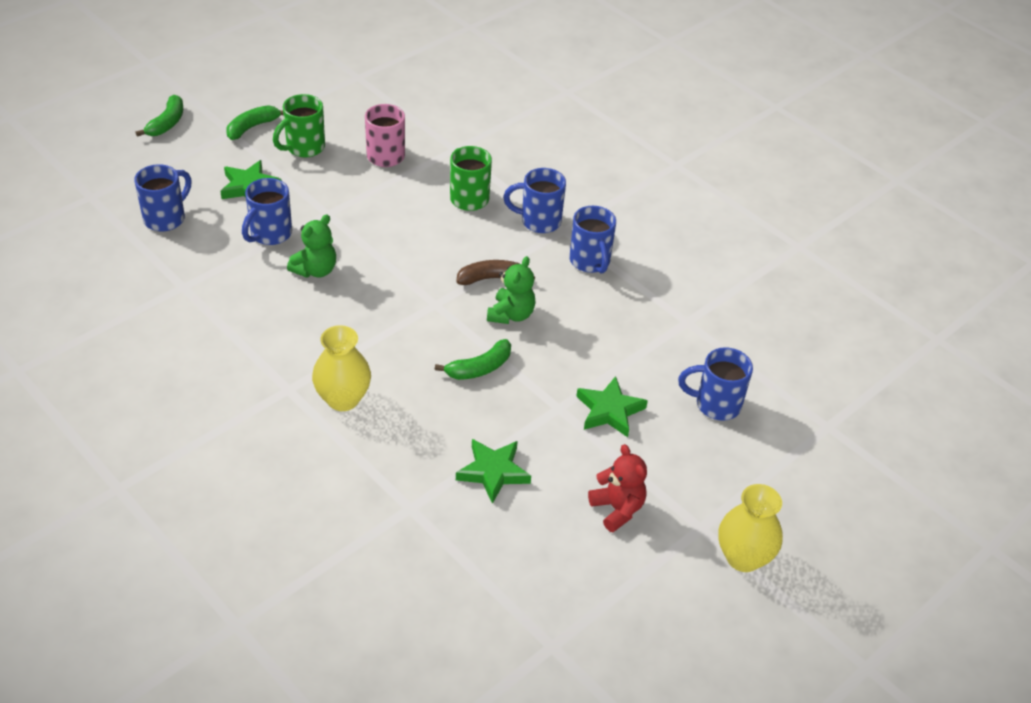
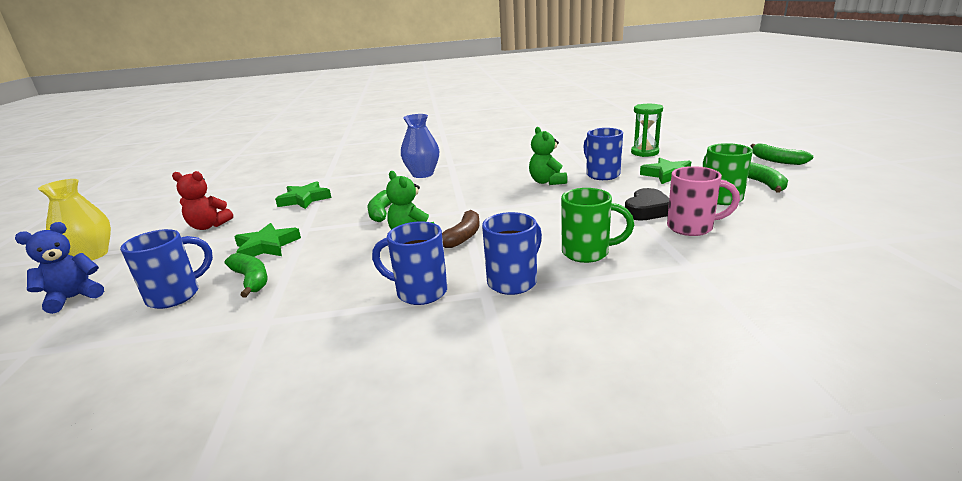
camera: 130 degrees right, 20 degrees down
(166, 218) = (644, 152): blue mug -> green hourglass
(343, 399) = (422, 174): yellow vase -> blue vase
(360, 184) = (647, 210): none -> black heart
(659, 373) = (251, 280): none -> green banana
(782, 477) = (74, 298): none -> blue teddy bear

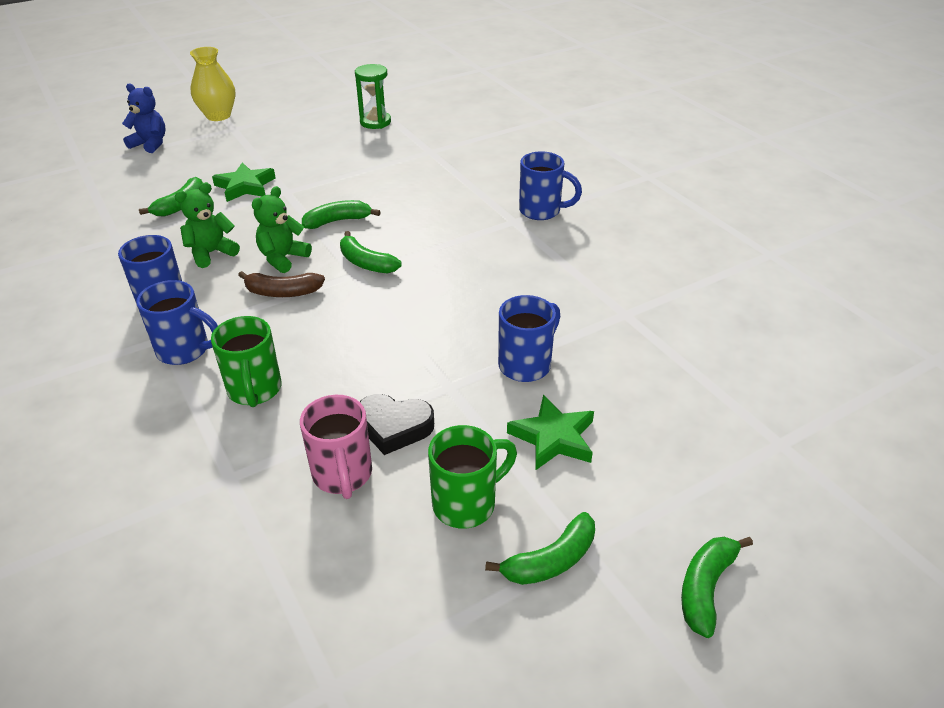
camera: 65 degrees right, 15 degrees up
(176, 295) = (154, 183): blue mug -> blue mug (541, 211)
(208, 226) = (283, 140): red teddy bear -> none
(304, 199) = (361, 162): green star -> none
(422, 174) = (466, 211): blue vase -> none
(452, 206) = (366, 263): none -> green banana
(547, 182) = (475, 318): green teddy bear -> green teddy bear (211, 253)
(644, 152) = (664, 399): green hourglass -> green hourglass (375, 122)

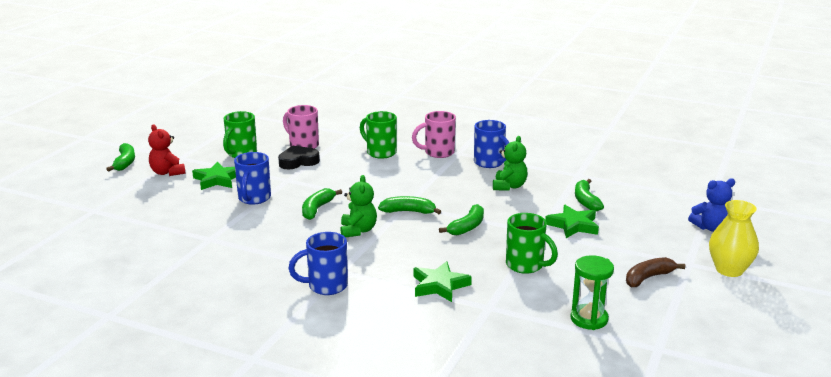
camera: 145 degrees right, 15 degrees down
(185, 350) = (438, 153): blue mug -> pink mug
(283, 258) = (463, 197): green teddy bear -> green teddy bear (358, 231)
(283, 292) = (432, 184): brown banana -> brown banana (648, 278)
(351, 168) = (526, 265): none -> green mug
(444, 178) = (439, 285): none -> green star
(551, 560) = (193, 152): green banana -> green banana (317, 209)
(629, 503) = (167, 172): none -> red teddy bear

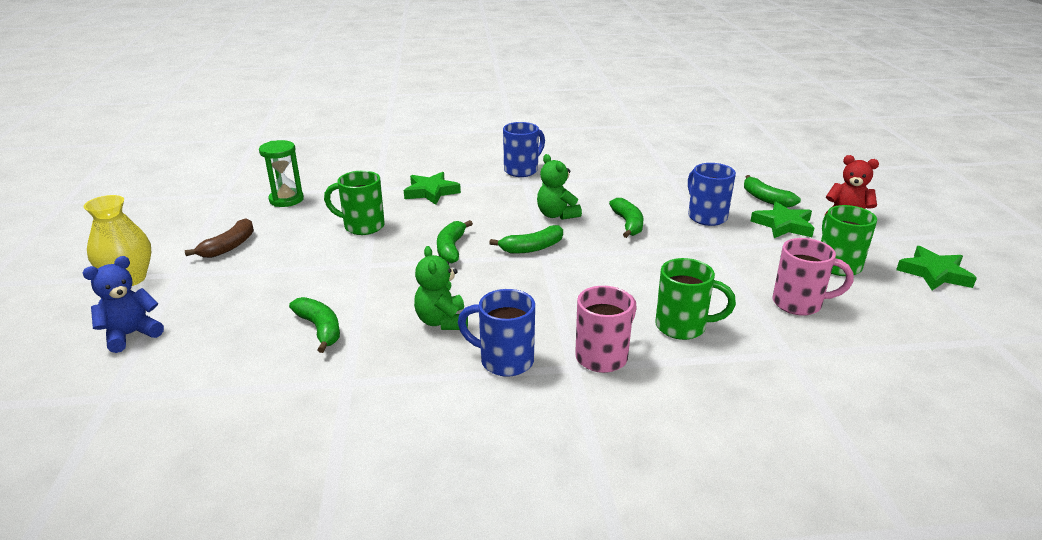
camera: 150 degrees right, 5 degrees up
(125, 162) = (912, 215): green banana -> green banana (766, 199)
(298, 161) = (753, 275): black heart -> none
(573, 225) = (327, 285): green star -> green star (934, 273)

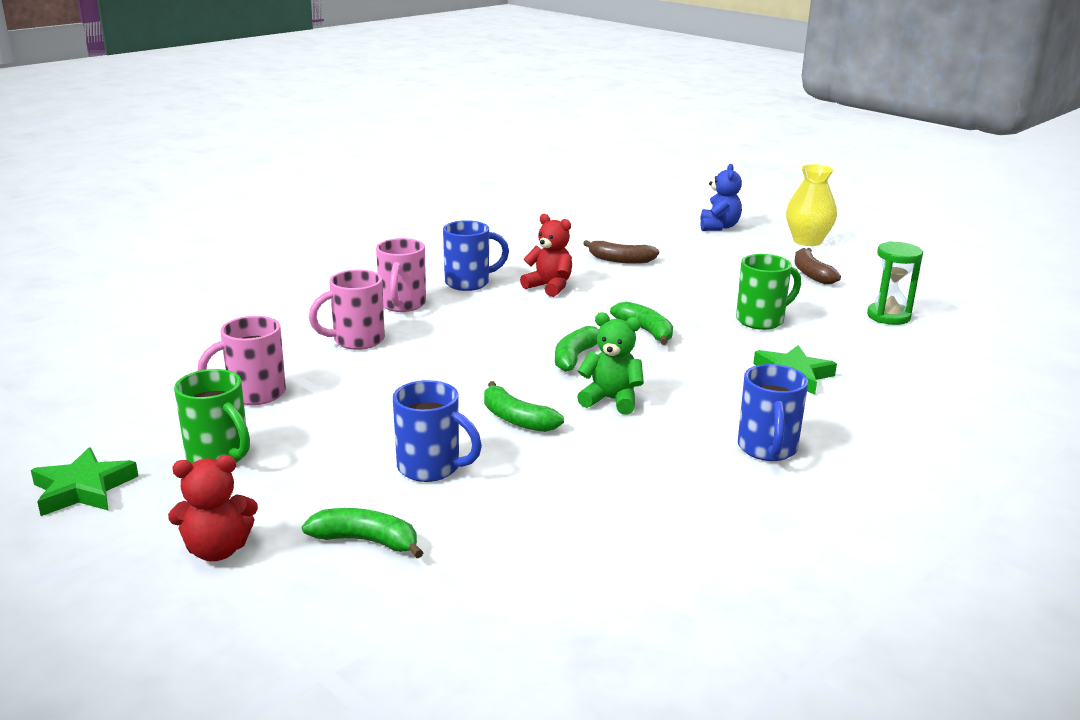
camera: 140 degrees right, 5 degrees down
(320, 329) = (620, 260): green banana -> brown banana
(442, 321) = (549, 287): green teddy bear -> red teddy bear
(683, 327) = (356, 341): green mug -> pink mug
(783, 225) = (314, 495): green star -> none

